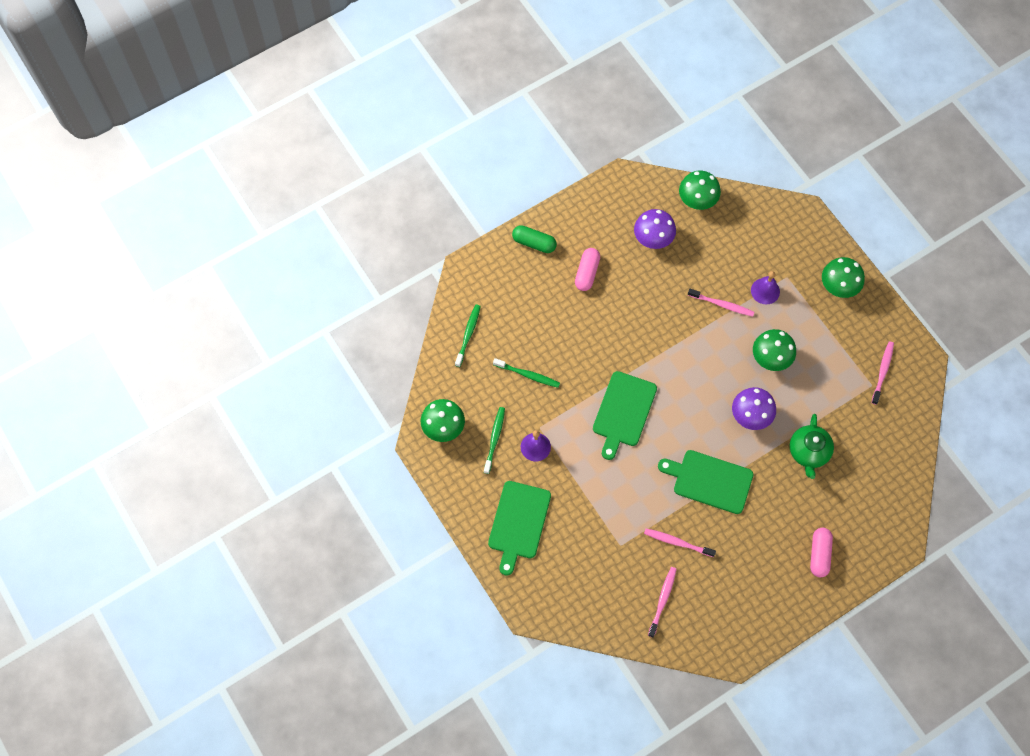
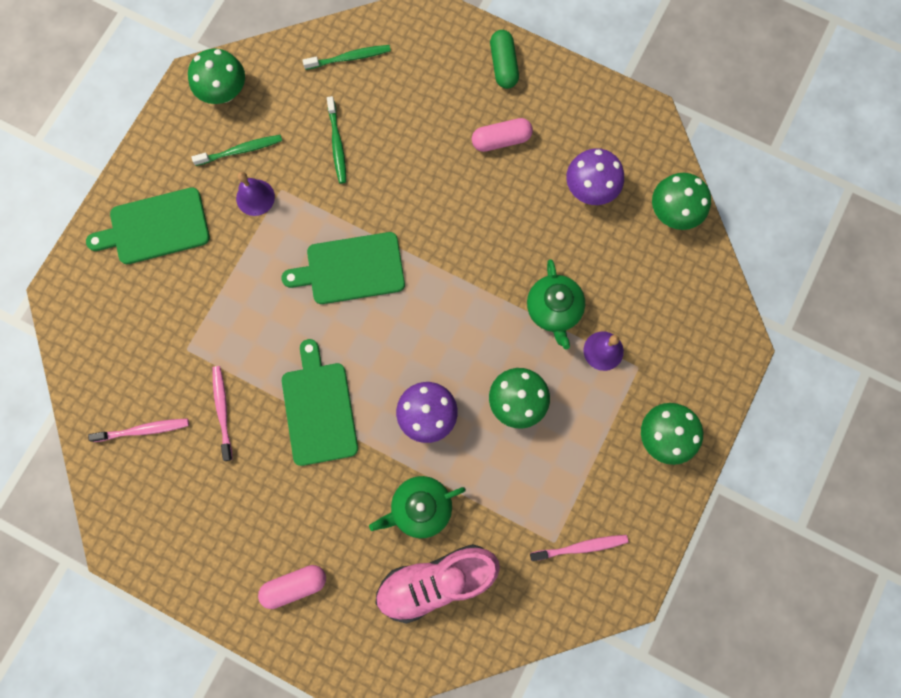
camera: 60 degrees right, 10 degrees up
(722, 304) = (553, 309): pink toothbrush -> green teapot
(860, 467) = (436, 581): none -> pink shoe

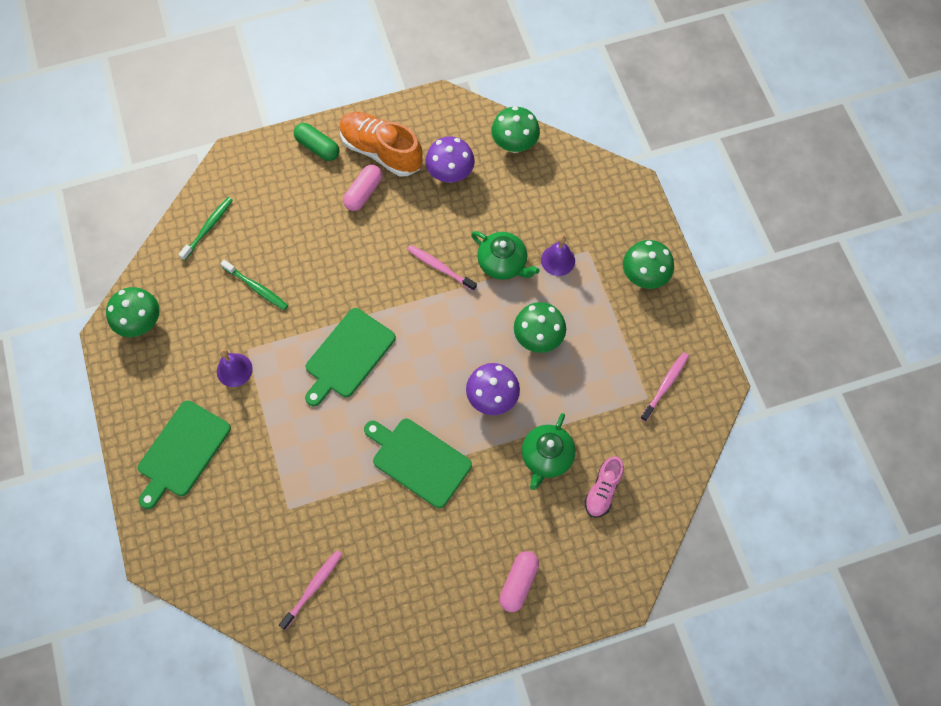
camera: 45 degrees left, 10 degrees down
(223, 411) = (355, 523): pink toothbrush -> pink toothbrush (440, 268)
(240, 150) = (192, 350): green toothbrush -> none
(436, 581) = (602, 490): pink shoe -> pink shoe, size x0.57
(552, 116) = (381, 151): none -> orange shoe

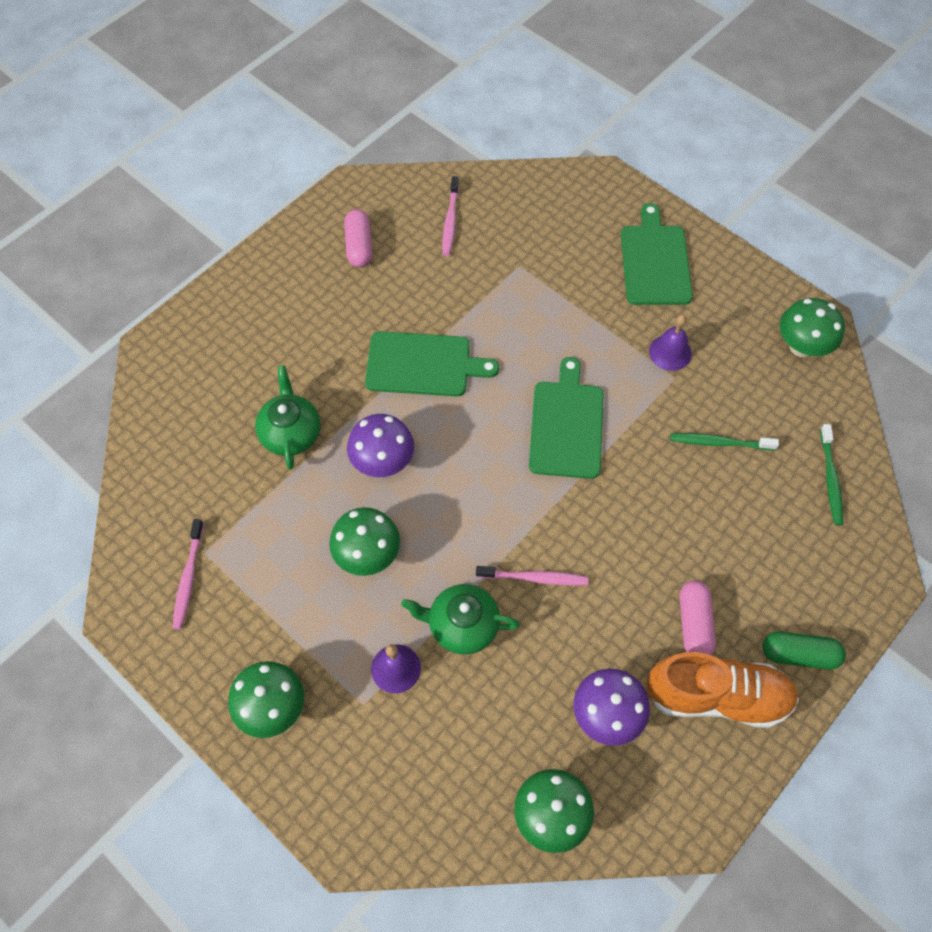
camera: 150 degrees right, 5 degrees down
(518, 583) = (261, 311): pink capsule -> pink capsule (359, 246)
(602, 490) = (214, 430): pink shoe -> none

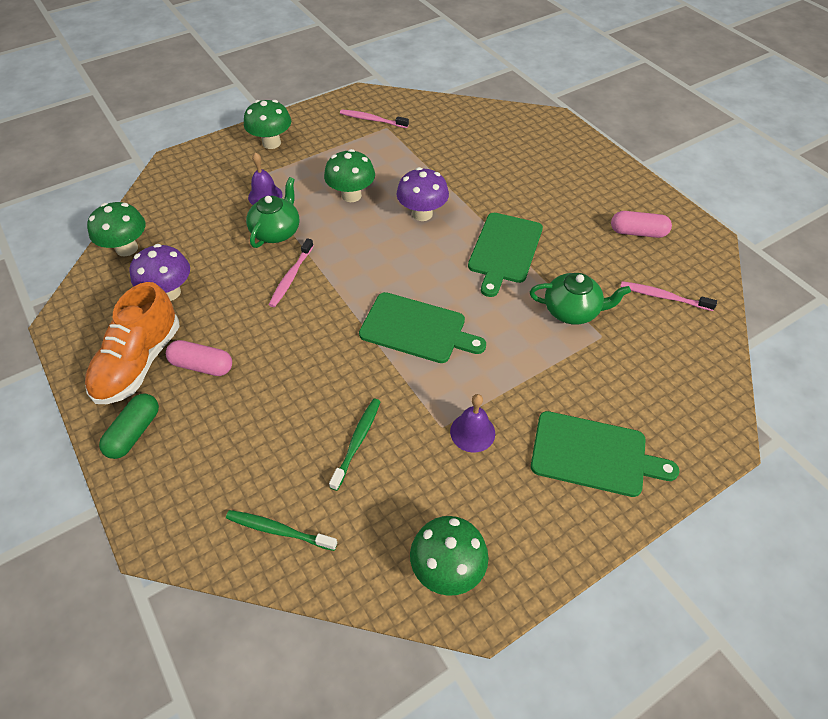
camera: 105 degrees right, 10 degrees down
(291, 433) = (463, 173): green teapot -> green teapot (572, 311)

